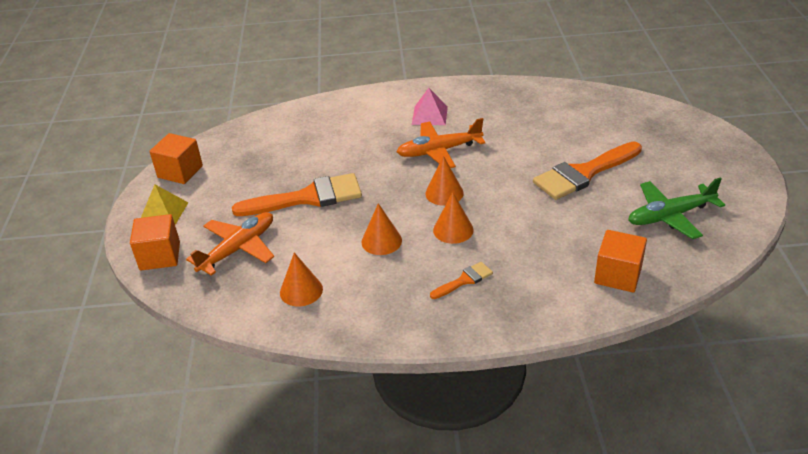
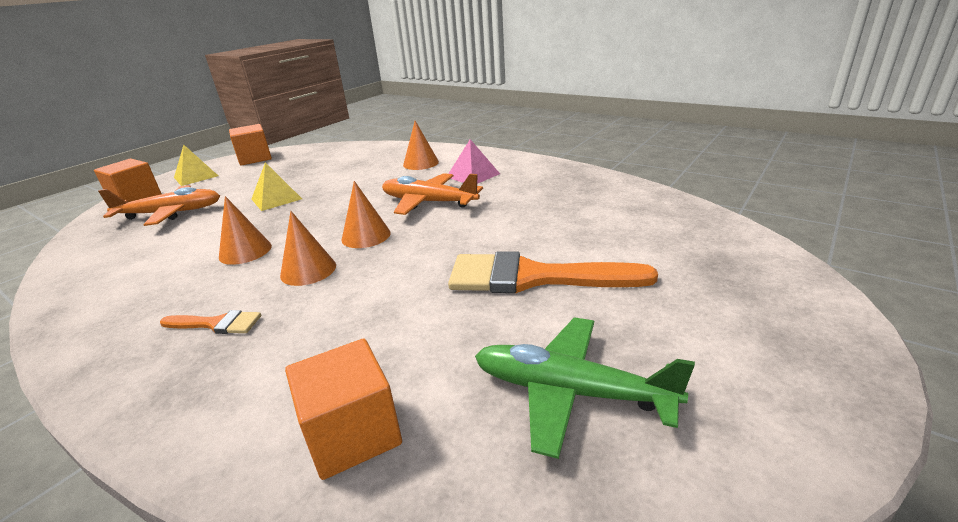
camera: 40 degrees right, 10 degrees down
(301, 290) = (125, 260): orange cone -> orange cone (421, 163)
(308, 197) = (276, 199): orange brush -> yellow pyramid

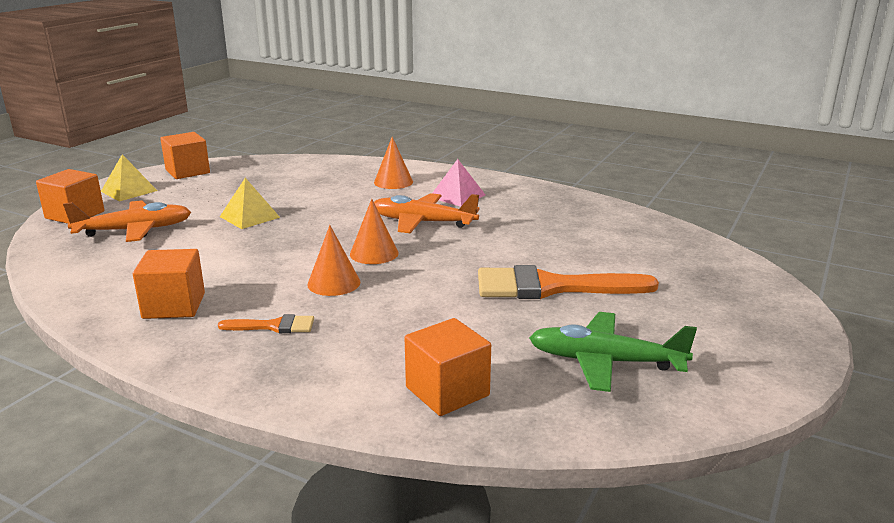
camera: 10 degrees left, 5 degrees down
(141, 295) = (174, 306): none -> orange cube
(245, 251) = (254, 267): orange cone -> none

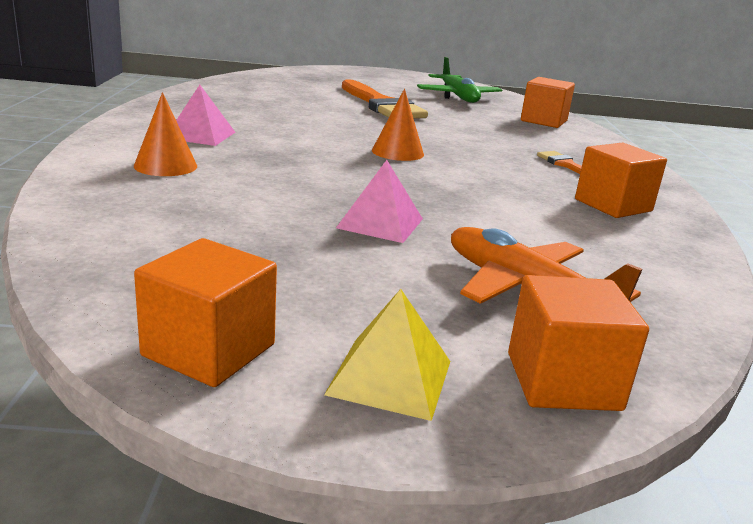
camera: 120 degrees left, 0 degrees up
(249, 217) = (380, 223): yellow pyramid -> pink pyramid
(334, 283) = (474, 158): orange cone -> none
(423, 222) = (299, 142): orange plane -> none

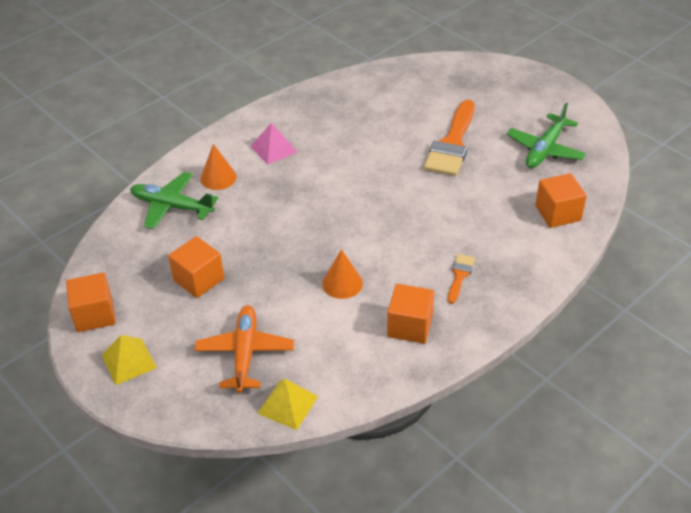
camera: 50 degrees right, 20 degrees up
(138, 201) = (172, 206): none -> green plane
(380, 223) = (253, 275): pink pyramid -> none
(397, 152) = (365, 212): orange cone -> orange cone (342, 283)
(563, 381) = (178, 401): orange cube -> orange cube (199, 279)
(676, 310) = (288, 404): none -> yellow pyramid

